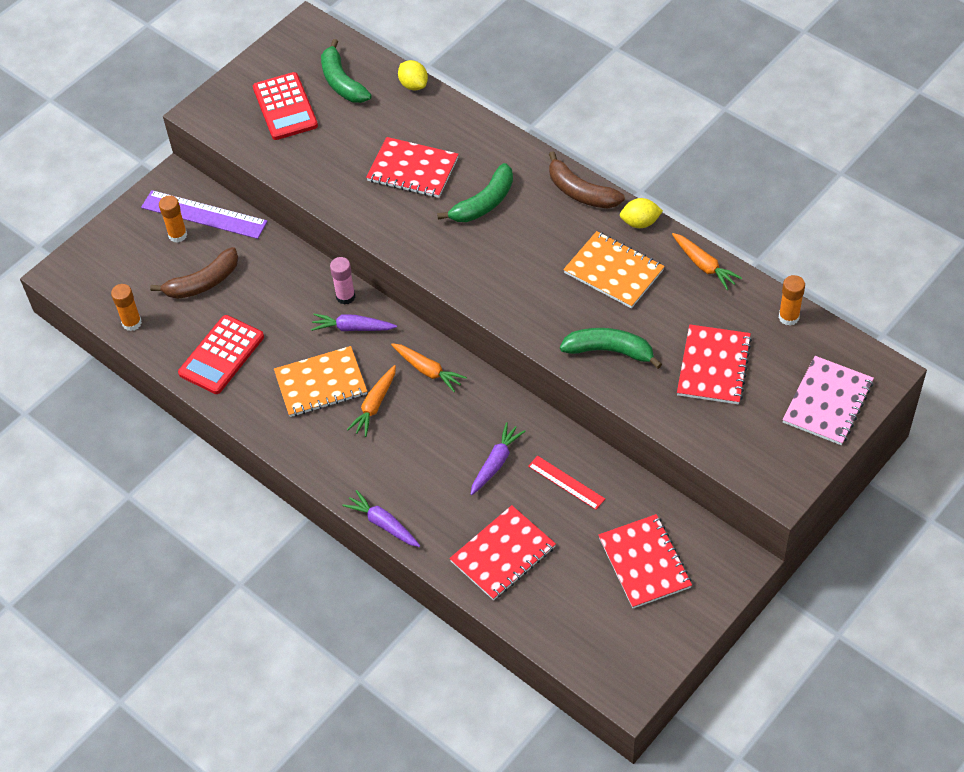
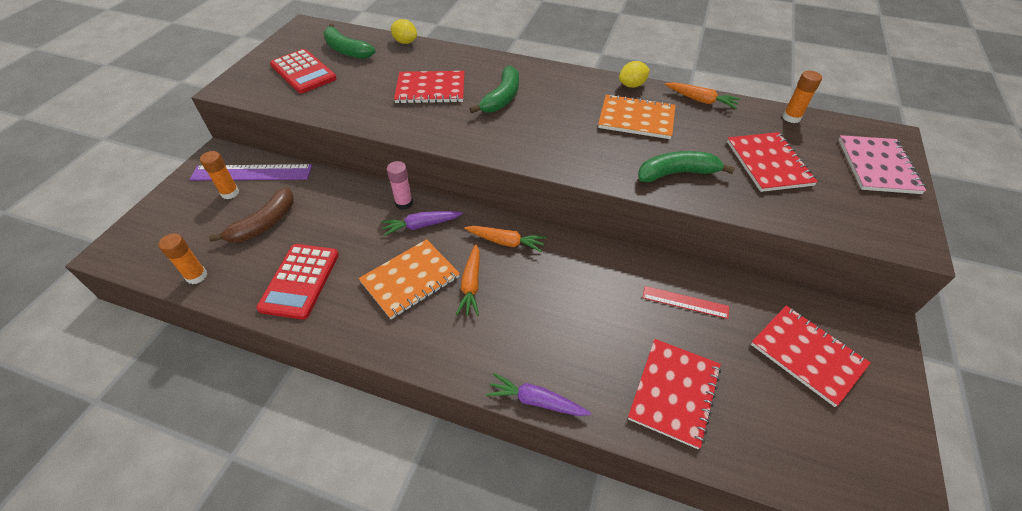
camera: 25 degrees left, 5 degrees down
(496, 463) = (612, 303): purple carrot -> none
(580, 192) = (573, 77): brown banana -> none

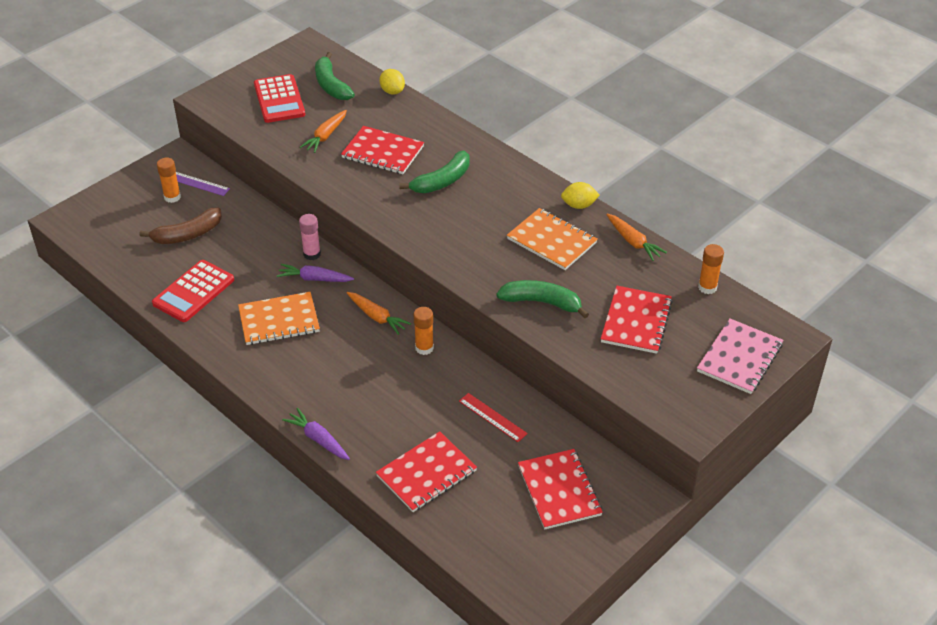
camera: 25 degrees right, 5 degrees down
(196, 276) = (119, 261): orange glue stick -> orange glue stick (424, 348)
(252, 172) = (198, 183): purple ruler -> purple ruler, size x0.58
(471, 285) = (325, 341): orange carrot -> orange carrot (325, 136)

